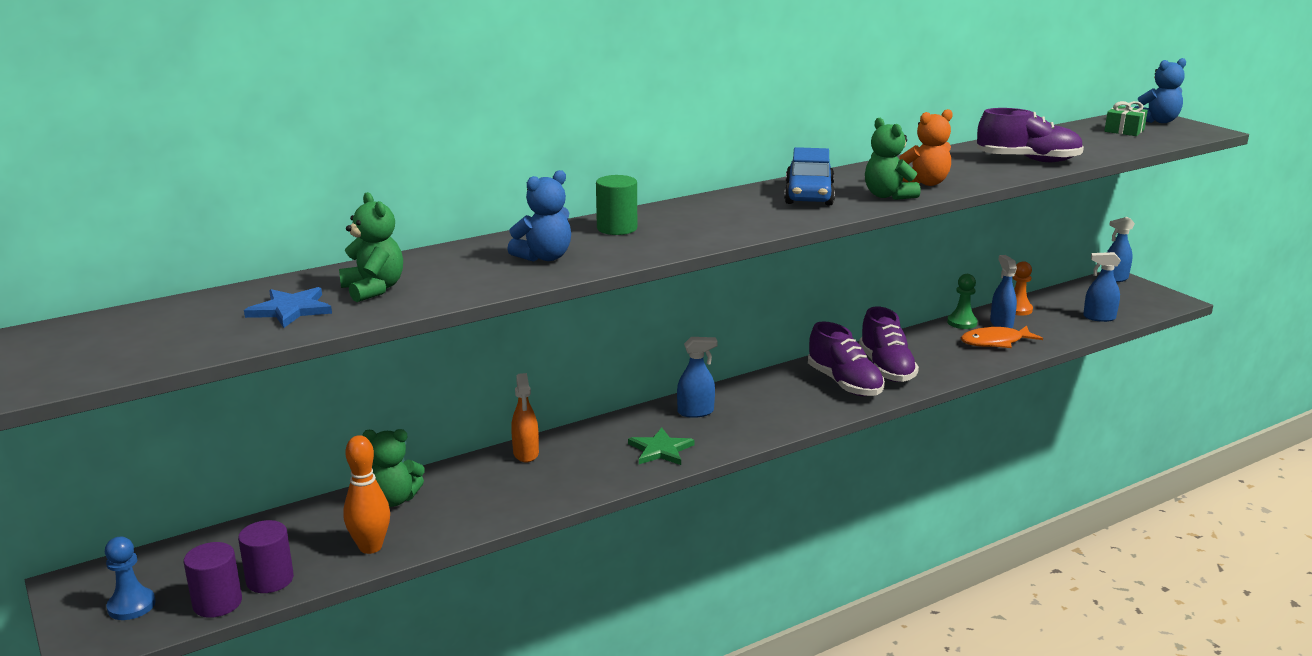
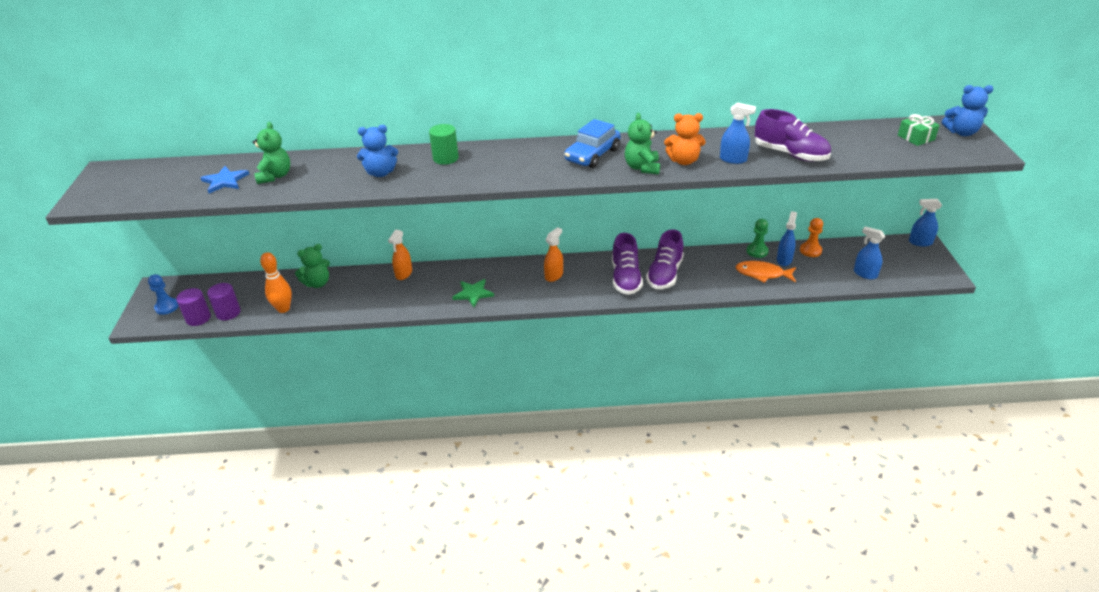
camera: 30 degrees right, 15 degrees up
(393, 500) = (317, 283): green teddy bear -> green teddy bear turned 60 degrees counterclockwise
(696, 412) = (518, 273): blue spray bottle -> blue spray bottle (733, 159)
(749, 403) = (554, 275): none -> orange spray bottle

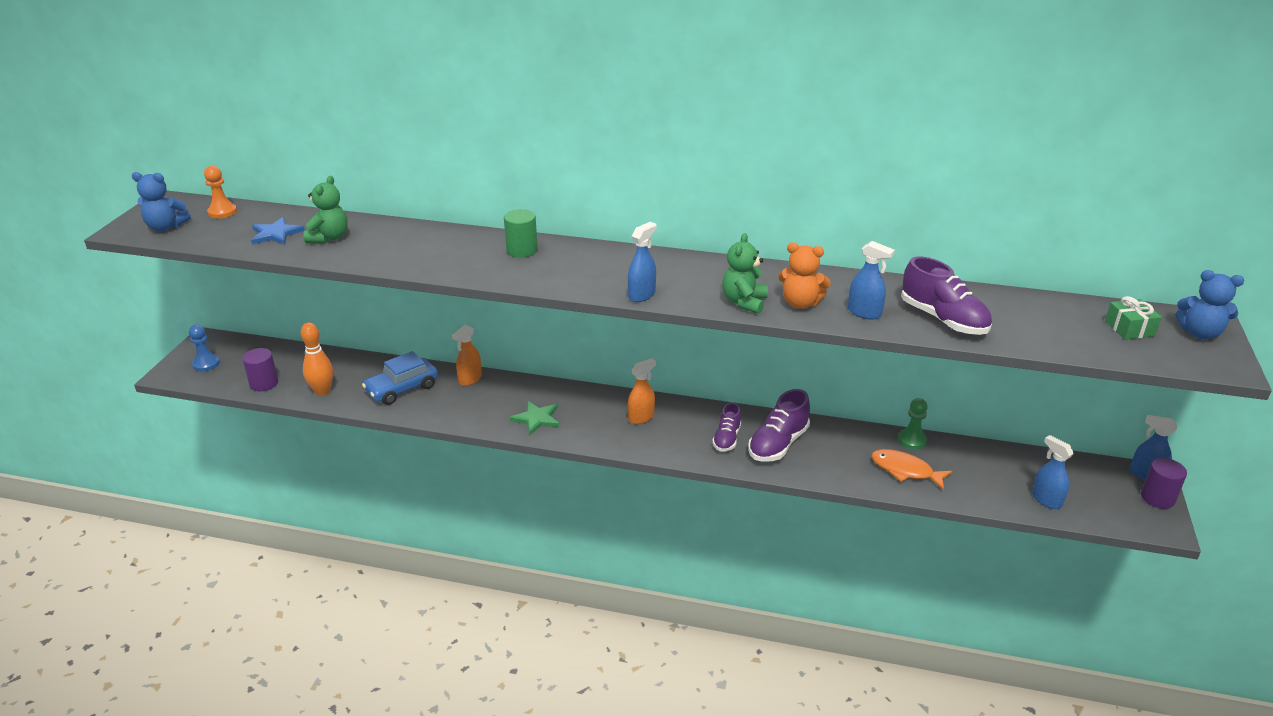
camera: 15 degrees right, 5 degrees down
(198, 318) = (231, 383): purple cylinder -> purple cylinder (1157, 498)
(317, 283) = (372, 370): green teddy bear -> none
(381, 173) = (441, 254): blue teddy bear -> blue teddy bear (166, 227)
(592, 155) = (693, 276): blue car -> blue car (402, 389)
(625, 278) = (727, 439): purple shoe -> purple shoe, size x0.63
(784, 260) = (943, 458): blue spray bottle -> blue spray bottle (642, 295)
(810, 250) = (985, 454): orange pawn -> orange pawn (222, 212)

